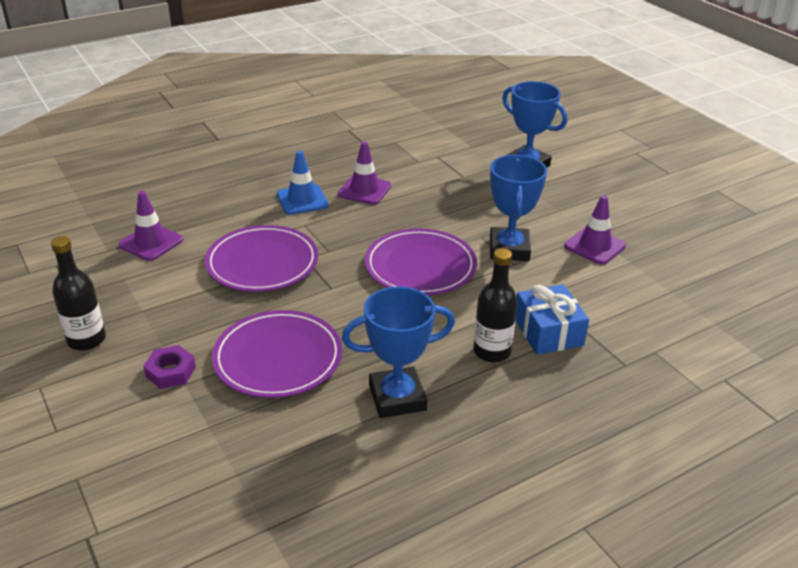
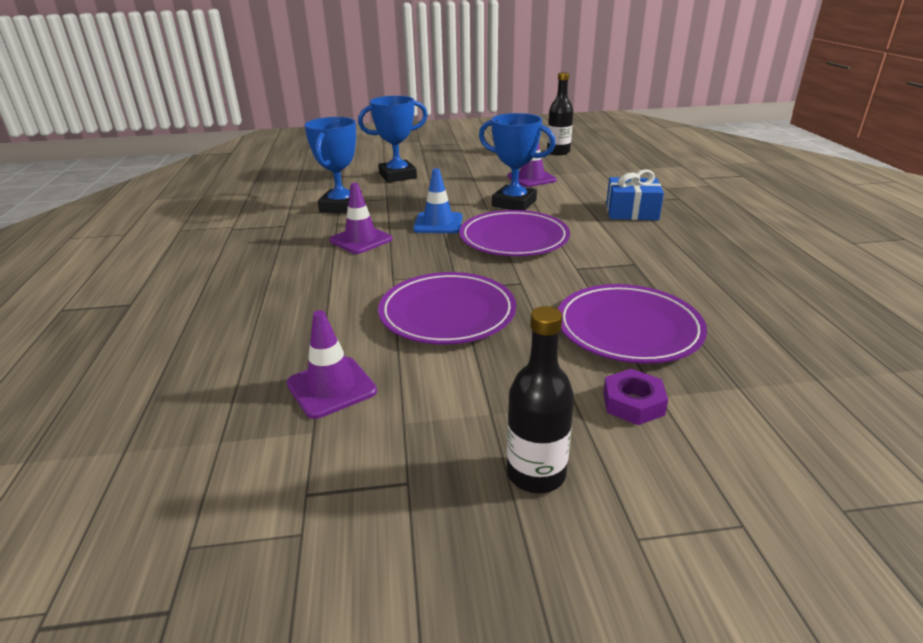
camera: 65 degrees left, 5 degrees down
(302, 200) = (343, 272): blue traffic cone -> blue traffic cone (438, 223)
(397, 398) = (703, 279): blue trophy -> blue trophy (341, 206)
(492, 351) = (650, 234): black bottle -> black bottle (558, 152)

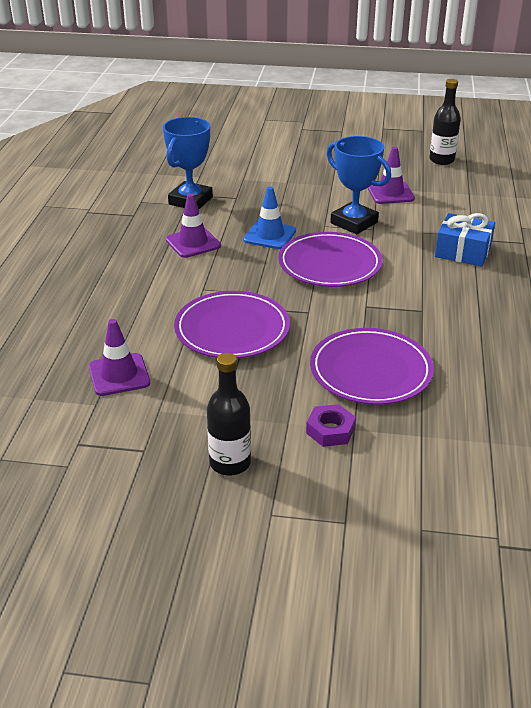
camera: 15 degrees right, 5 degrees up
(397, 176) = (259, 169): blue trophy -> none

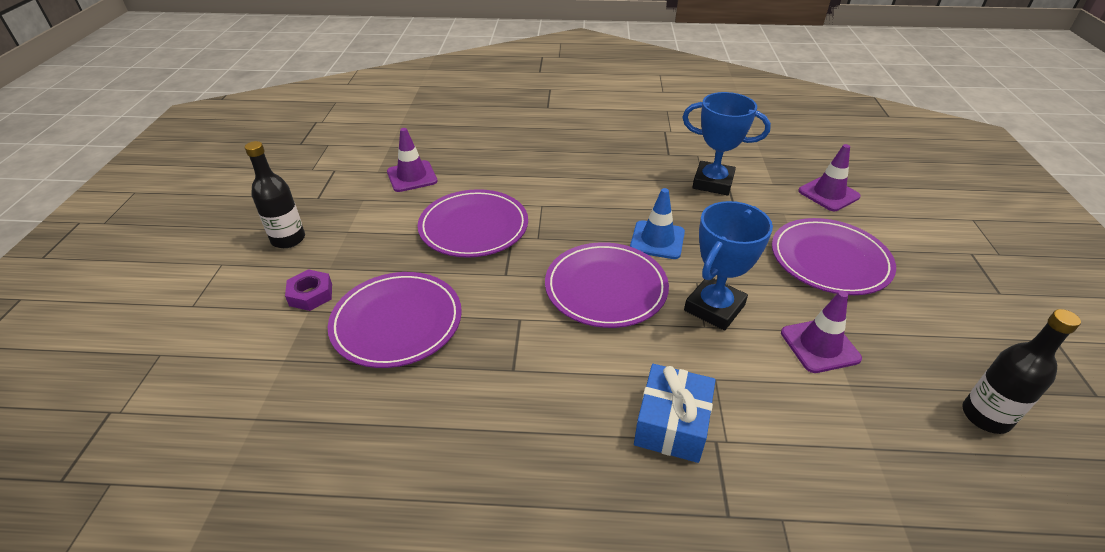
camera: 85 degrees right, 5 degrees up
(193, 243) = (625, 192): purple traffic cone -> purple traffic cone (828, 194)
(304, 173) = (829, 260): none -> purple plate

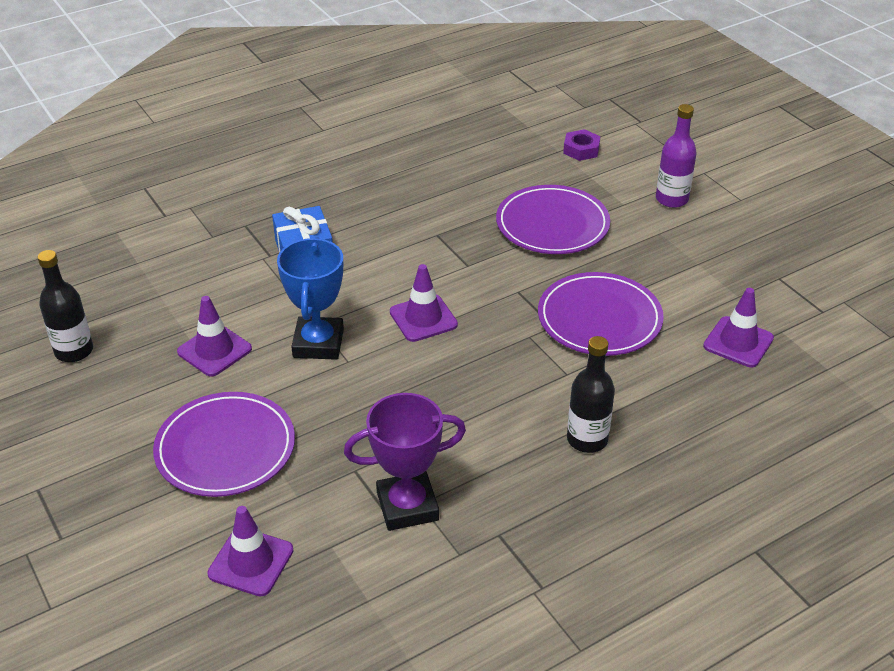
camera: 145 degrees right, 0 degrees up
(266, 293) = (671, 199): none -> purple bottle
(288, 239) = (730, 236): black bottle -> black bottle (587, 439)
(311, 294) = (640, 212): purple nut -> purple nut (581, 149)
(606, 288) = (423, 318): purple plate -> purple traffic cone
(657, 240) = (415, 388): blue traffic cone -> none
(713, 183) = (407, 506): blue trophy -> purple trophy

